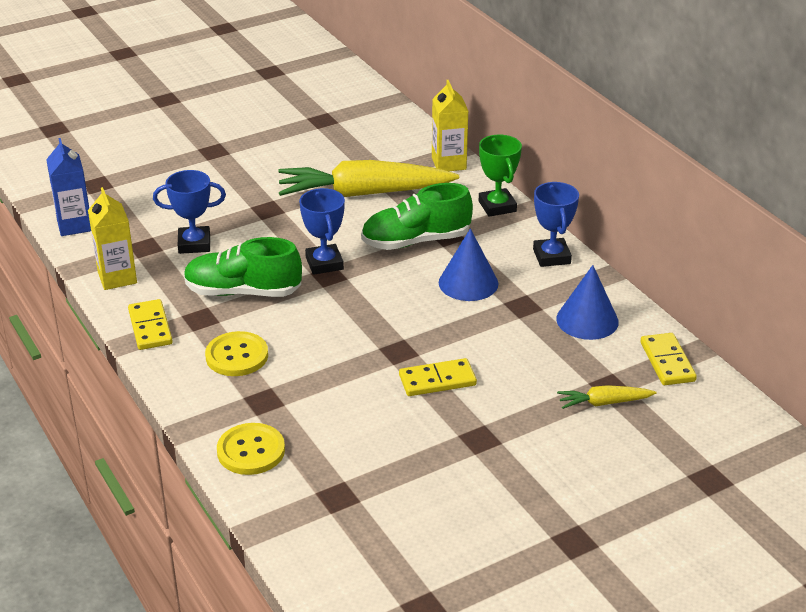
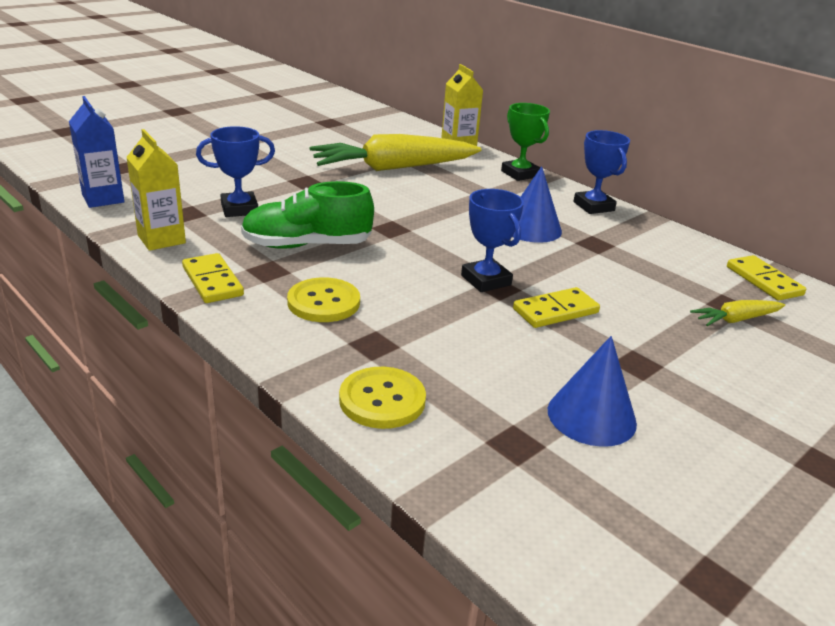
camera: 15 degrees left, 5 degrees down
(324, 263) = (382, 219): blue trophy -> blue trophy (486, 280)
(416, 241) = (462, 200): green shoe -> none
(587, 320) = (663, 252): blue cone -> blue cone (591, 416)

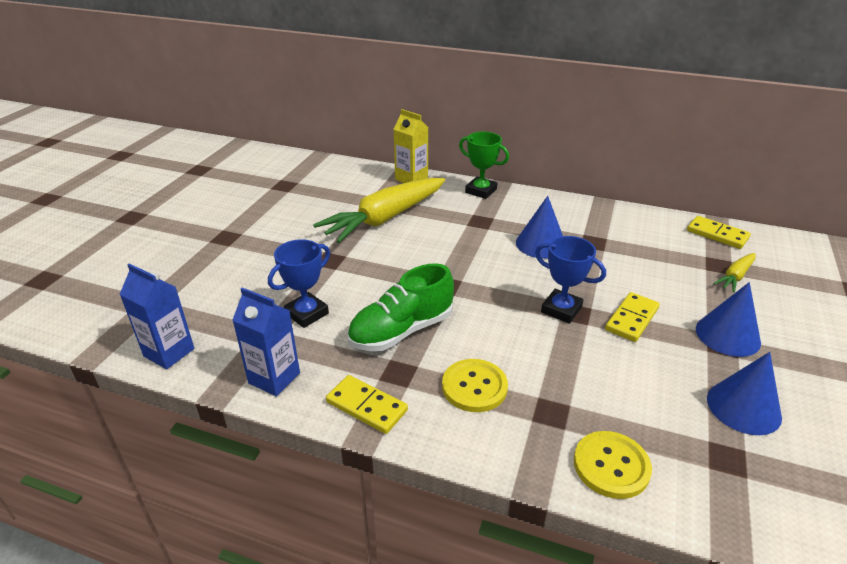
camera: 25 degrees left, 5 degrees up
(161, 239) = (274, 378): yellow carton -> blue carton
(593, 206) = (558, 205): blue trophy -> none
(655, 359) = (727, 335): none -> blue cone

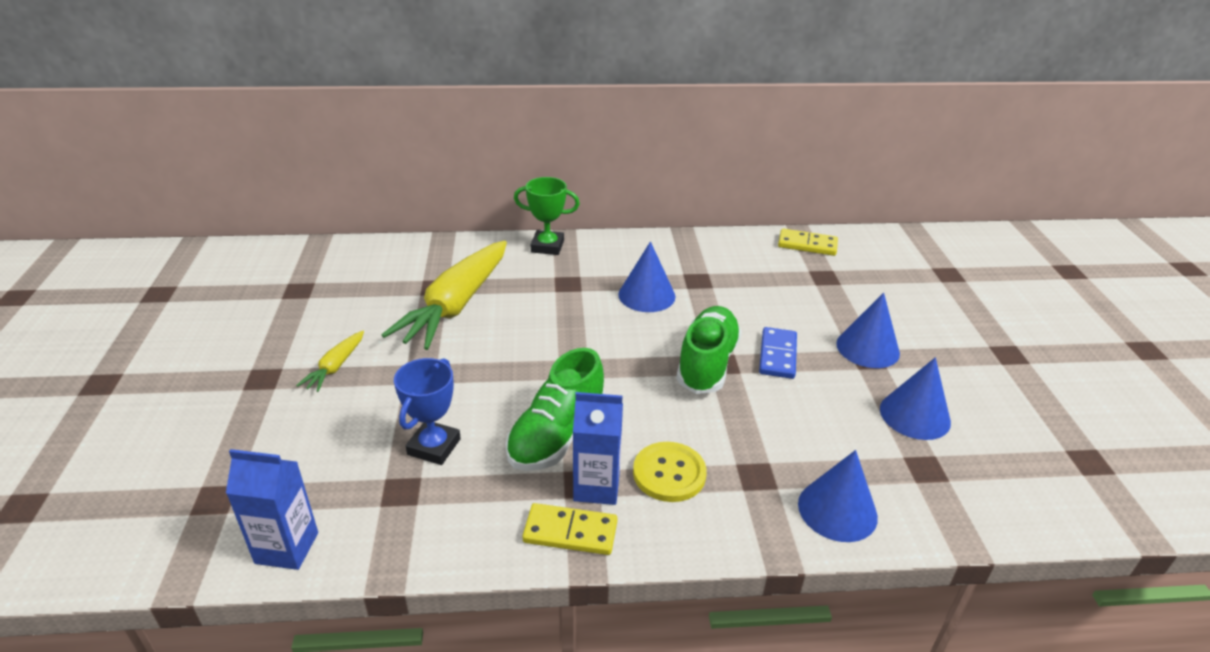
camera: 25 degrees left, 0 degrees up
(274, 378) = (444, 535): blue carton -> blue carton (596, 487)
(411, 179) = (457, 247): yellow carton -> none
(561, 310) = (707, 364): blue trophy -> green shoe
(611, 466) = (837, 510): yellow button -> blue cone
(631, 319) = (777, 355): yellow domino -> blue domino
(735, 277) = (844, 286): yellow carrot -> yellow carrot (335, 367)

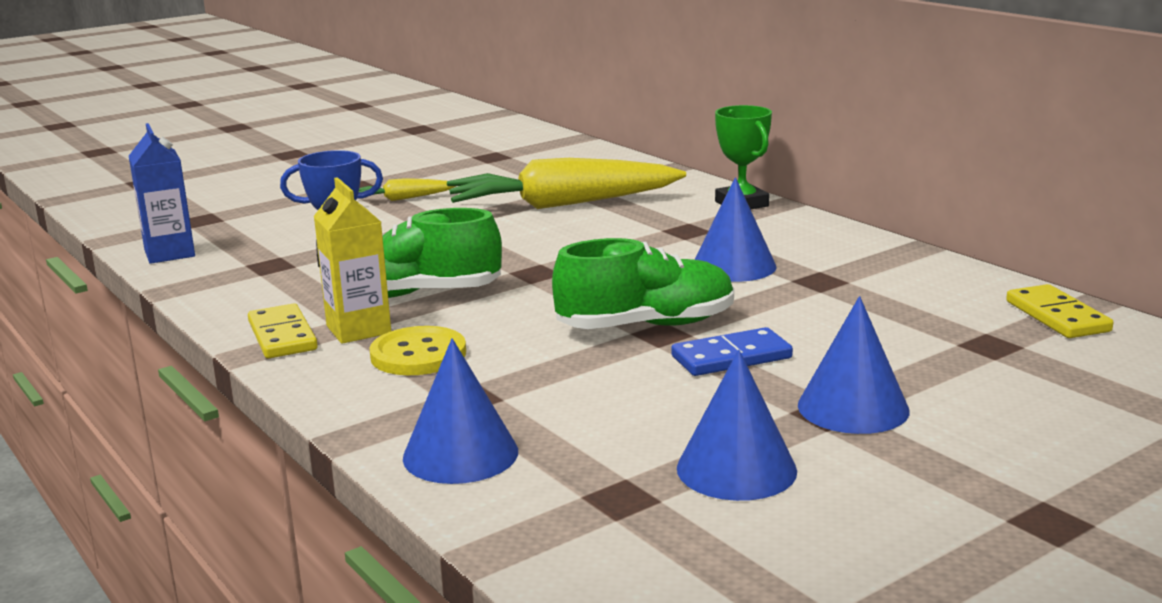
camera: 60 degrees right, 15 degrees down
(596, 487) = (358, 329): blue carton -> yellow carton

